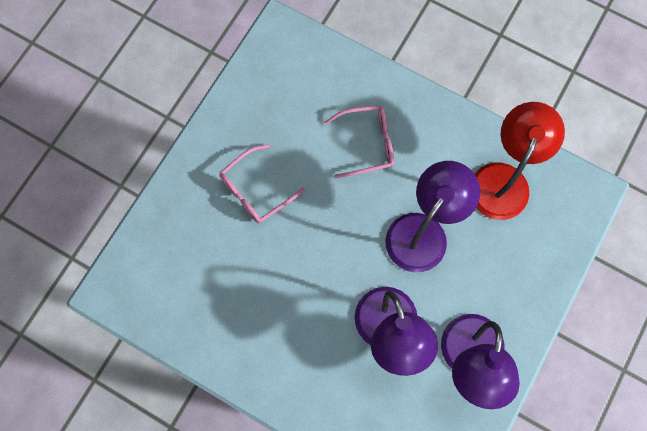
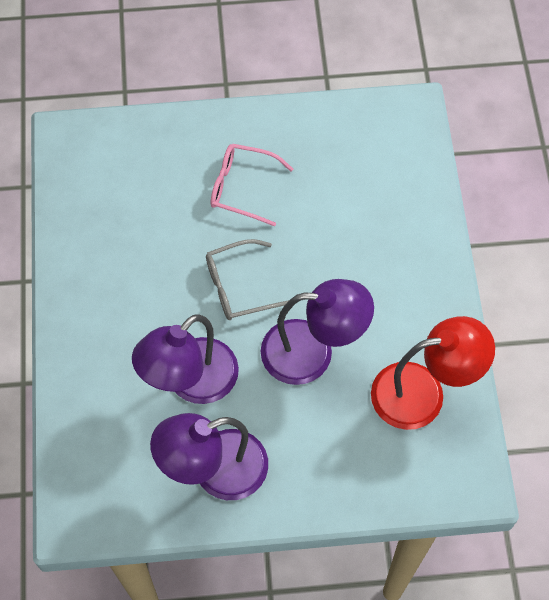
camera: 55 degrees right, 10 degrees down
(336, 247) = (239, 286): none -> grey glasses
(367, 144) = (361, 250): pink glasses -> none

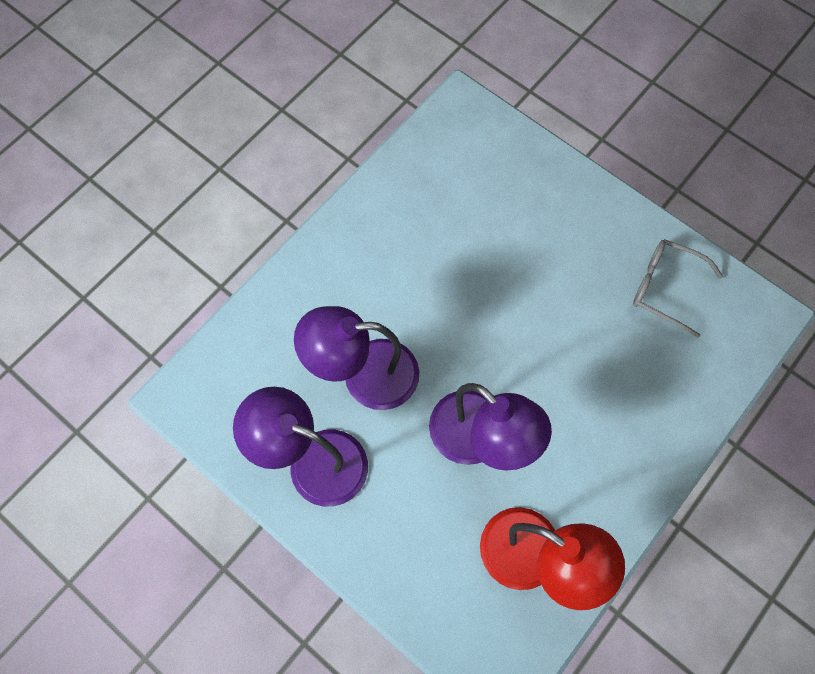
camera: 45 degrees right, 5 degrees up
(239, 286) = (475, 334): grey glasses -> grey glasses (665, 288)
(242, 188) = (557, 258): pink glasses -> none

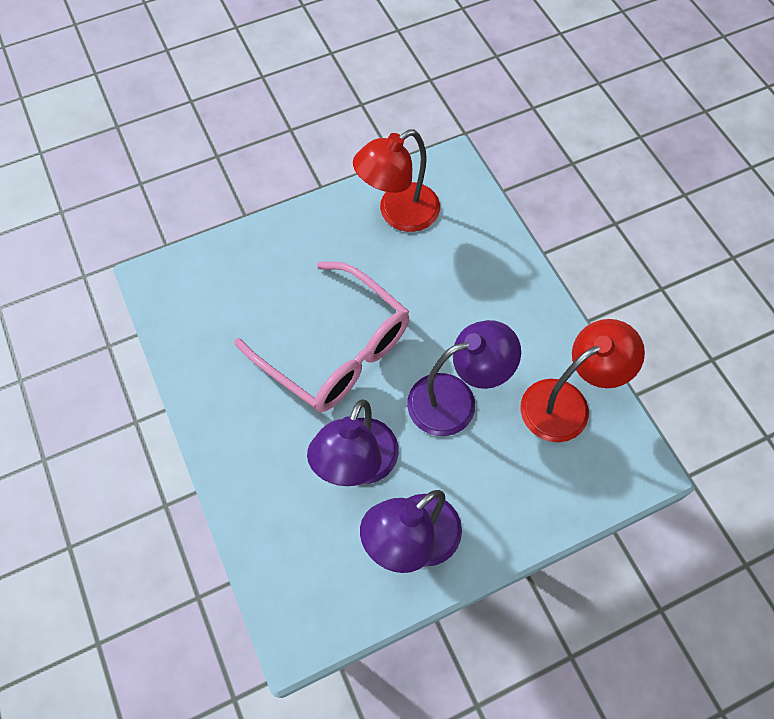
camera: 65 degrees left, 5 degrees down
(474, 299) = (335, 349): none -> pink glasses
(665, 288) = (398, 214): grey glasses -> red lamp

